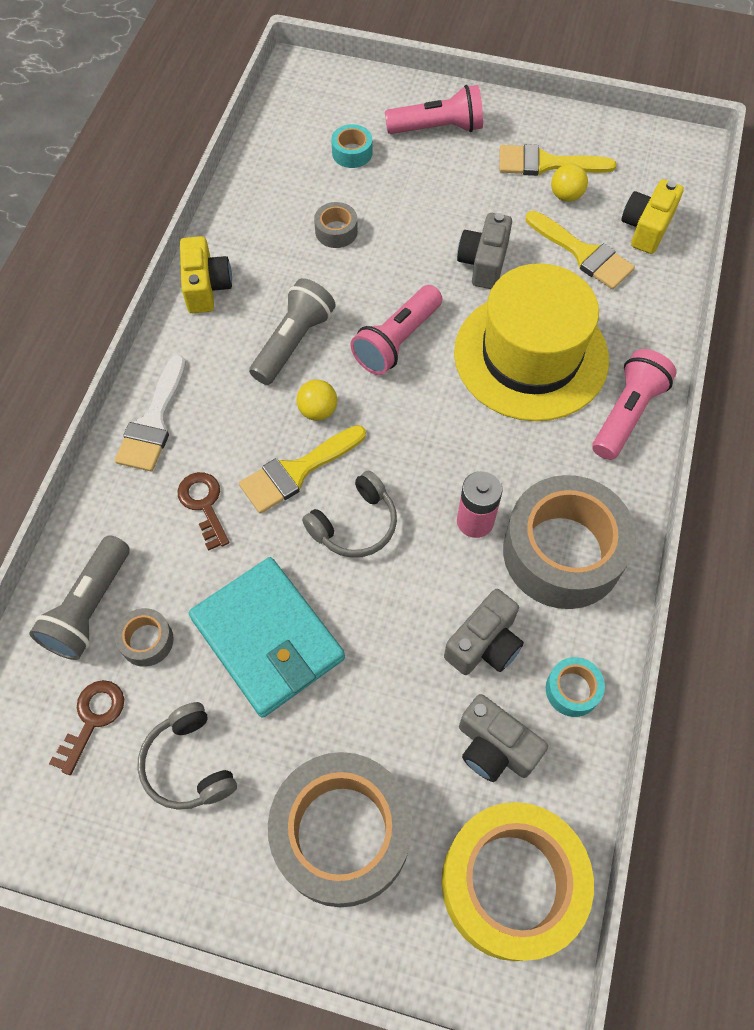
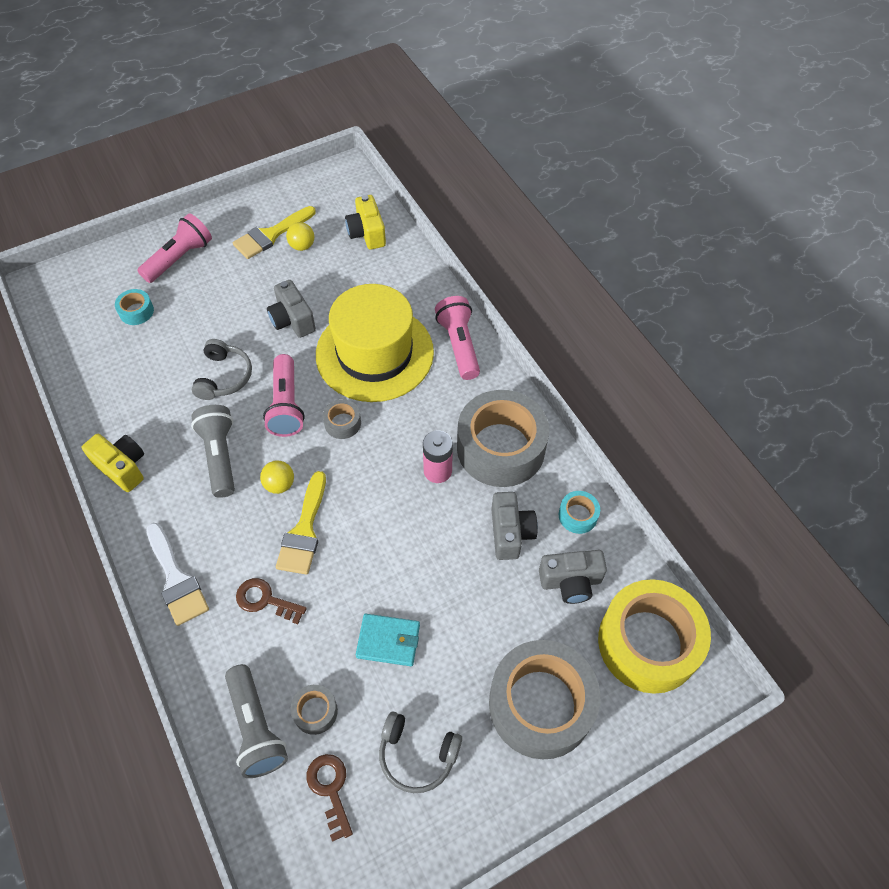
camera: 45 degrees left, 5 degrees down
(267, 638) = (388, 641): turquoise wallet -> turquoise wallet, size x0.55
(336, 231) = (177, 368): grey tape -> grey tape (342, 423)
(355, 524) = (371, 531): grey headphones -> grey headphones (224, 377)
(583, 253) = (345, 273): yellow brush -> none

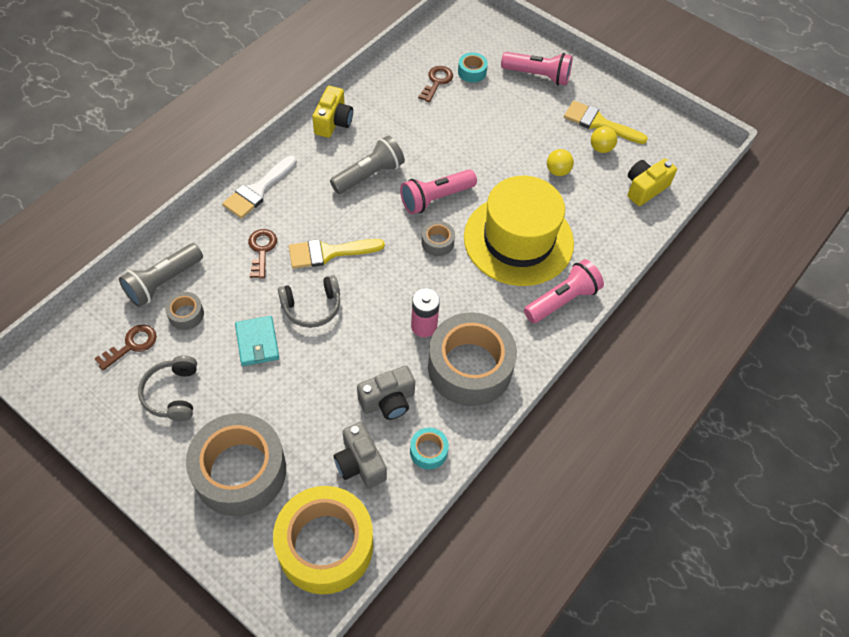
camera: 65 degrees right, 0 degrees up
(129, 348) = (437, 82): none -> brown key
(224, 377) = (441, 148): grey headphones -> grey headphones (312, 307)
(279, 484) = (362, 222): yellow ball -> yellow ball (557, 171)
(292, 320) = (520, 171): grey camera -> none

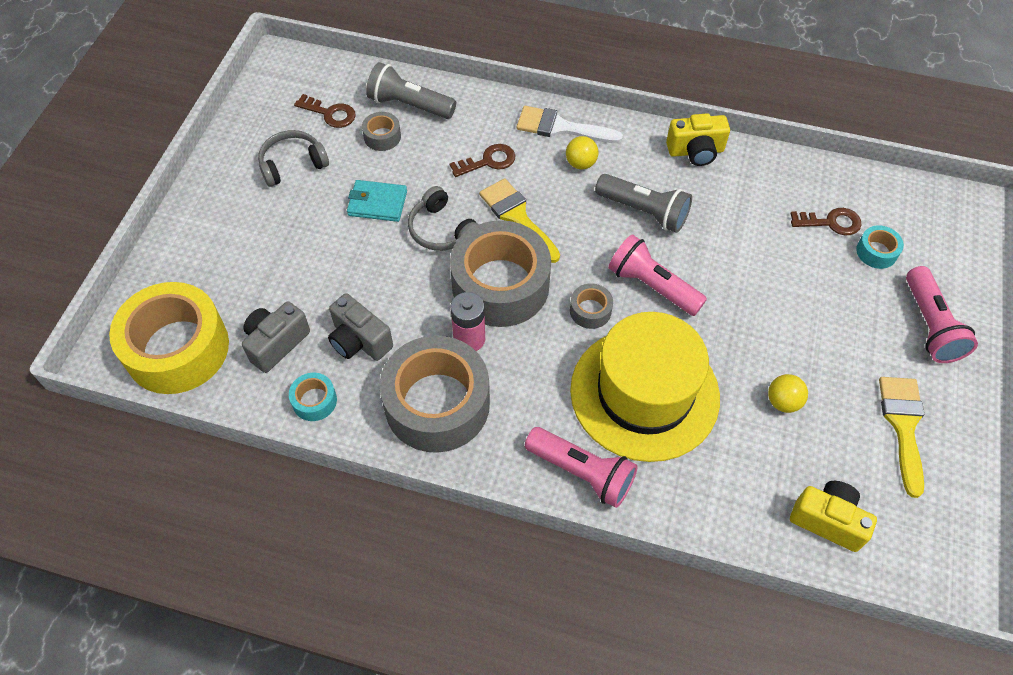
camera: 70 degrees right, 0 degrees up
(240, 471) = (231, 249): grey tape -> grey tape (500, 285)
(257, 342) = (377, 203): turquoise wallet -> turquoise wallet turned 45 degrees clockwise
(601, 148) = (859, 442): yellow ball -> yellow ball (580, 163)

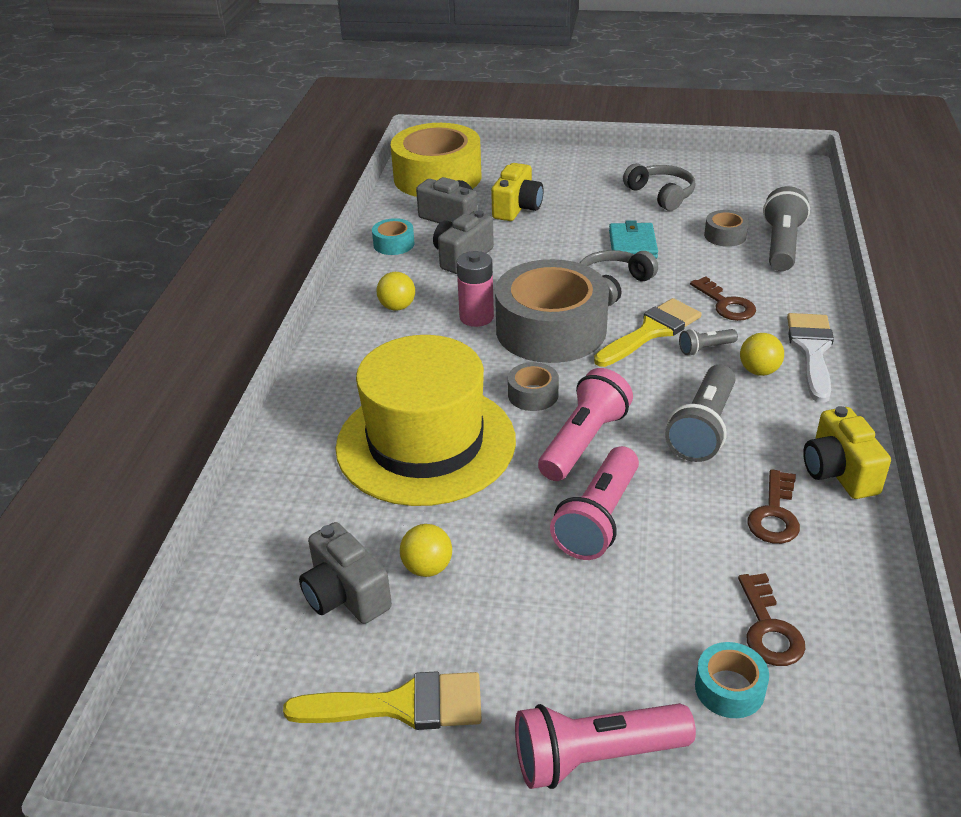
camera: 85 degrees right, 20 degrees down
(330, 113) = (740, 203): brown key -> brown key (774, 514)
(437, 404) = (397, 307): grey tape -> yellow ball
(547, 188) = (705, 348): none -> grey flashlight
(582, 472) = (323, 403): pink flashlight -> pink flashlight (598, 519)
(810, 457) = (345, 595): none -> grey camera
(828, 520) = (255, 611): yellow camera -> yellow camera (517, 208)

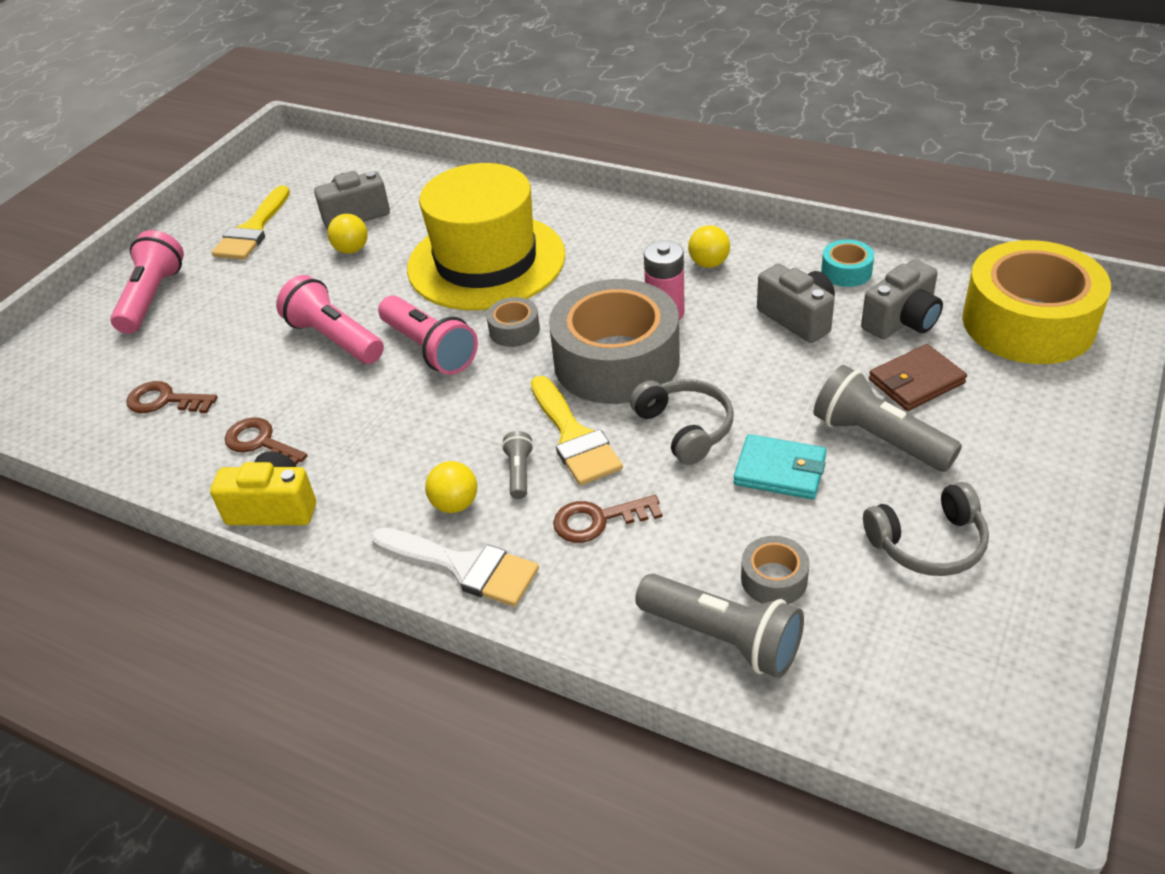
camera: 110 degrees right, 5 degrees up
(517, 208) = (916, 381): yellow camera -> brown wallet
(703, 428) = (396, 431): grey flashlight -> grey flashlight (879, 438)
(729, 688) = (141, 366): turquoise tape -> none

